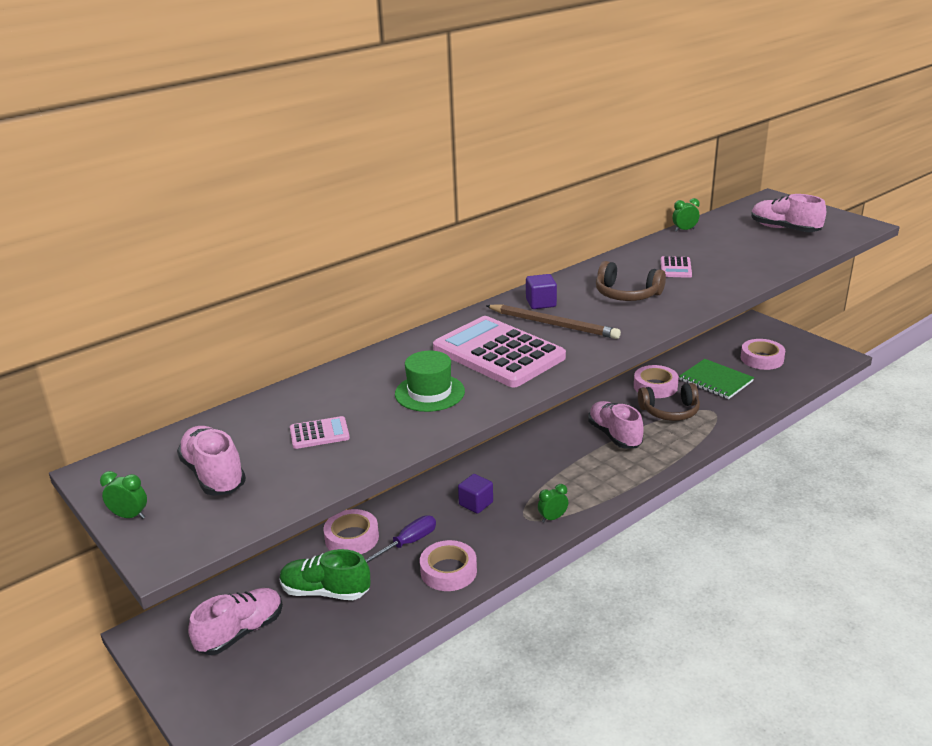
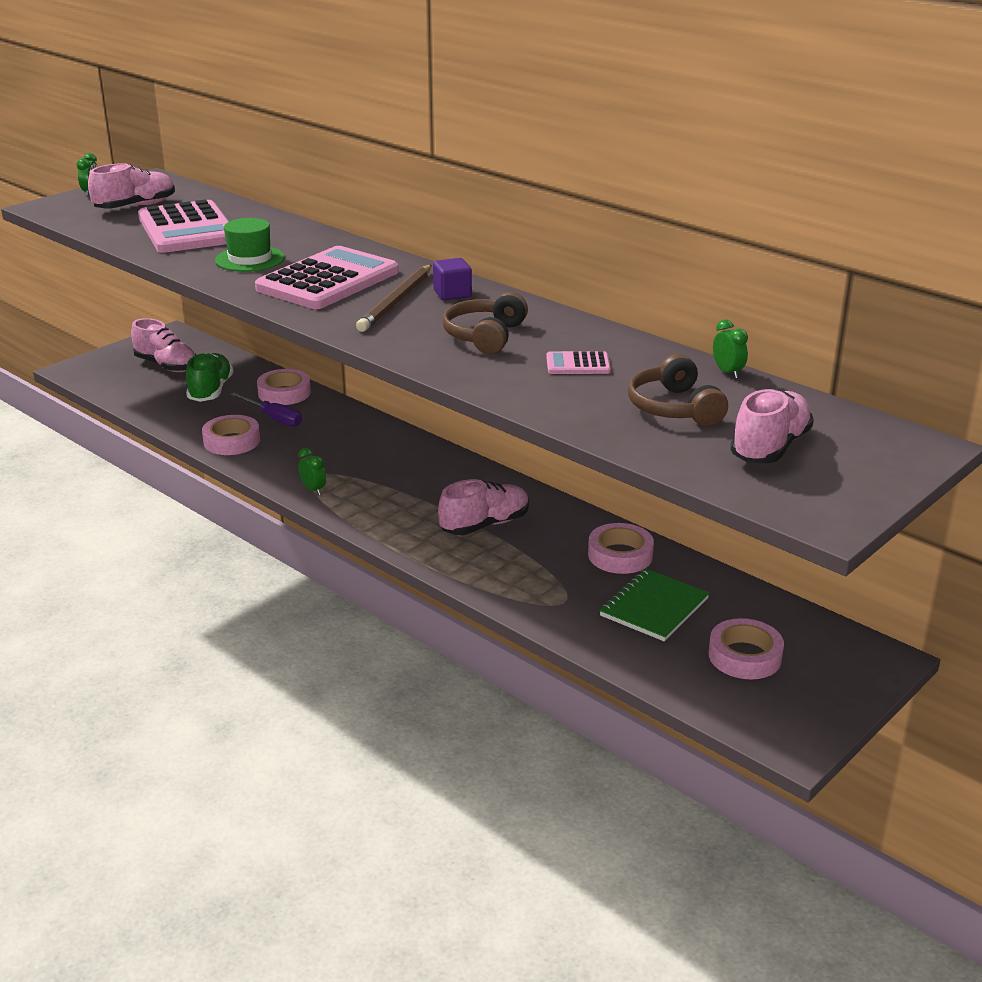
camera: 80 degrees right, 0 degrees up
(319, 433) = (187, 229): pink calculator -> pink calculator, size x2.33
(476, 503) = (338, 447): purple cube -> none
(670, 411) = (554, 566): brown headphones -> brown headphones (674, 408)

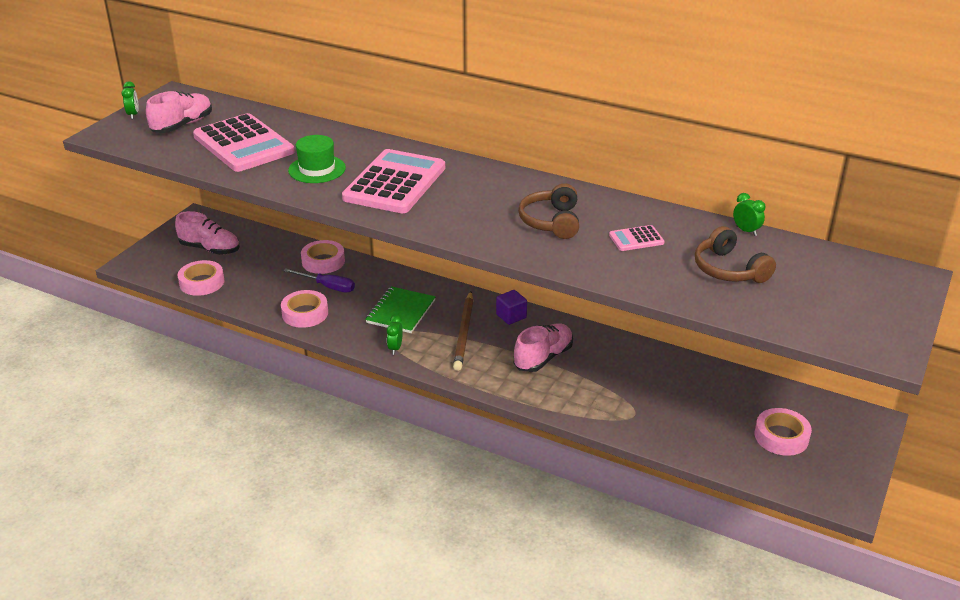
camera: 15 degrees left, 5 degrees up
(210, 391) = (261, 268): green shoe -> none
(313, 490) = (395, 348): green clock -> green clock turned 120 degrees counterclockwise
(396, 301) = (462, 197): brown pencil -> brown pencil (464, 333)
(452, 294) = (500, 184): purple cube -> purple cube (511, 316)
(620, 555) = (654, 367): pink tape -> pink tape (202, 282)
(654, 607) = (700, 407): green notebook -> green notebook (400, 311)
(770, 447) = (815, 295): pink shoe -> none

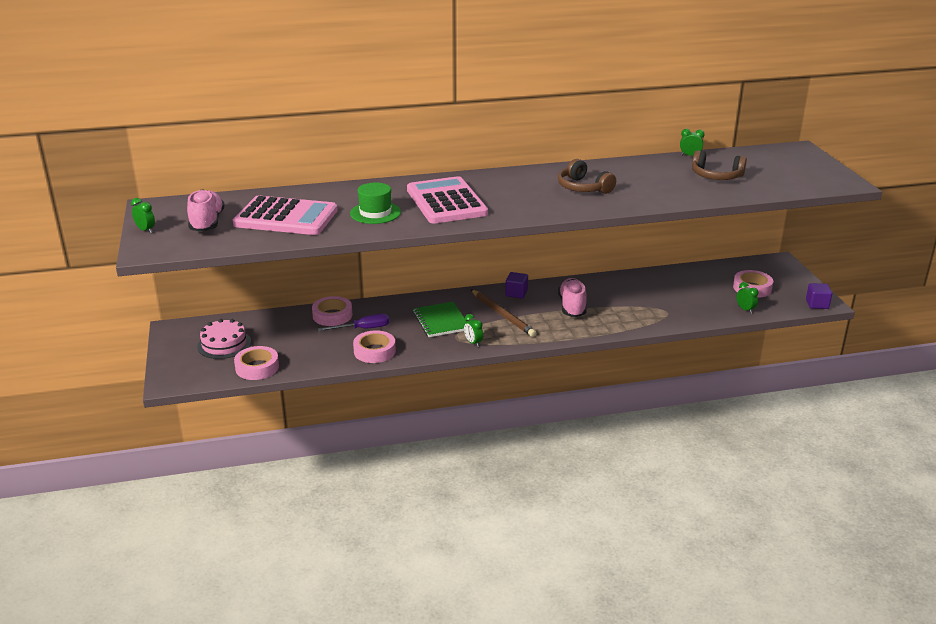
camera: 40 degrees left, 5 degrees down
(210, 249) = (224, 344): pink shoe -> pink cake
(636, 239) = (644, 179): pink calculator -> none
(730, 458) = (745, 310): none -> green clock
(834, 499) = (817, 304): none -> purple cube

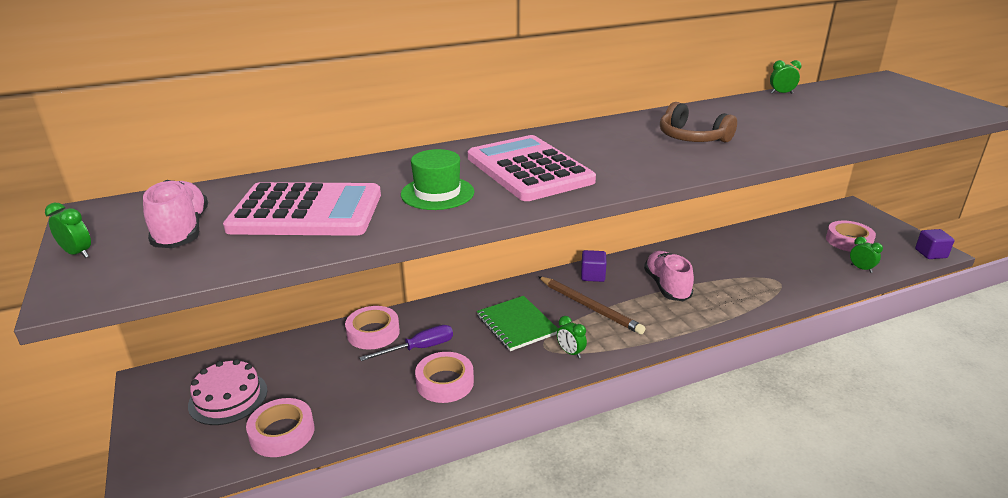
camera: 10 degrees left, 0 degrees up
(716, 176) = (834, 112): brown headphones -> none

